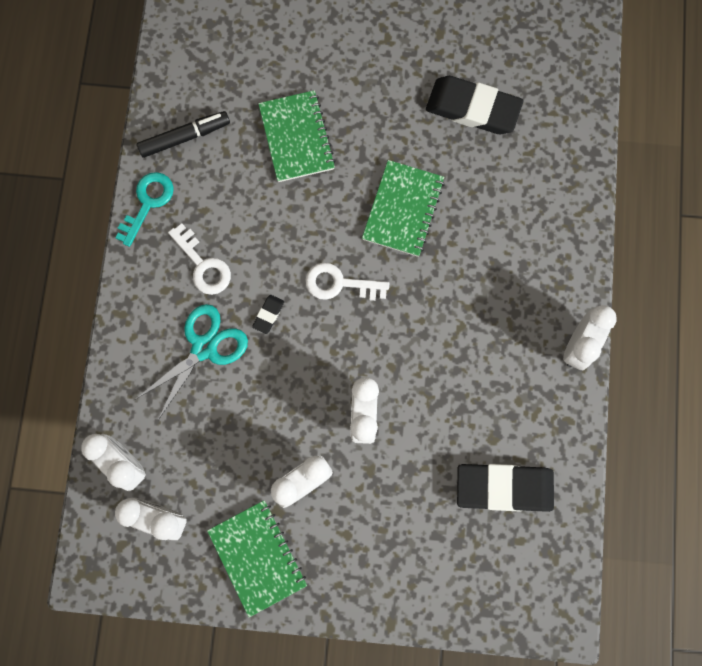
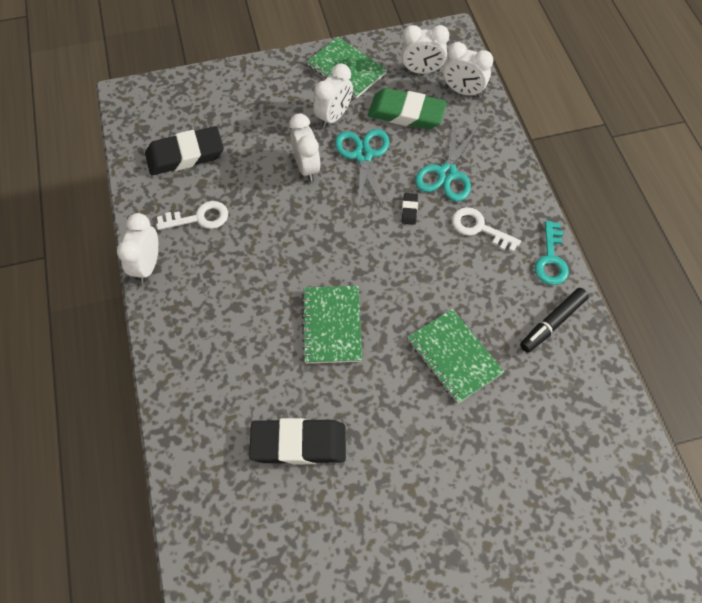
camera: 160 degrees right, 15 degrees down
(211, 454) = (406, 113): none -> green eraser
(290, 409) = (363, 155): none -> turquoise scissors
(339, 284) = (363, 249): white key -> white key (199, 218)

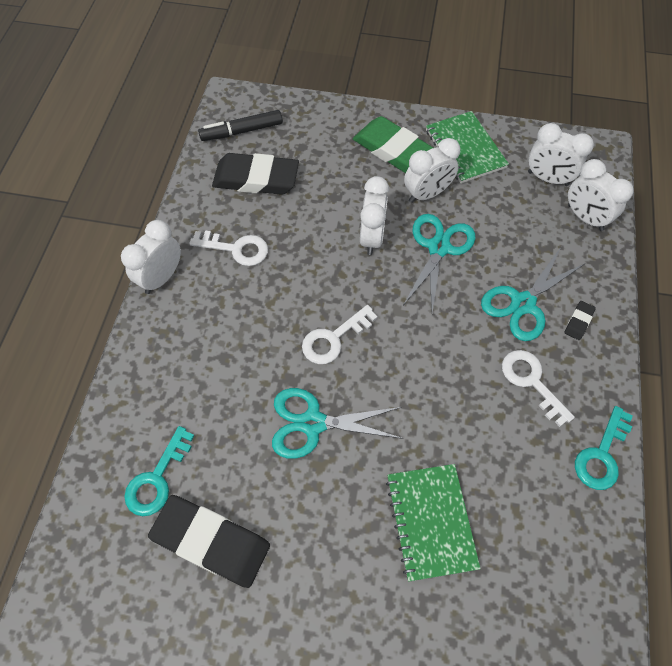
camera: 25 degrees right, 0 degrees up
(231, 418) = (157, 479): none -> turquoise key
(316, 256) = (333, 339): none -> white key
(332, 325) = (313, 423): green notebook -> turquoise scissors
(406, 113) = (508, 219): green eraser -> green eraser (393, 150)
(409, 210) = (460, 328): black eraser -> black eraser (578, 322)
(552, 323) = (568, 534): black marker -> black marker (242, 131)

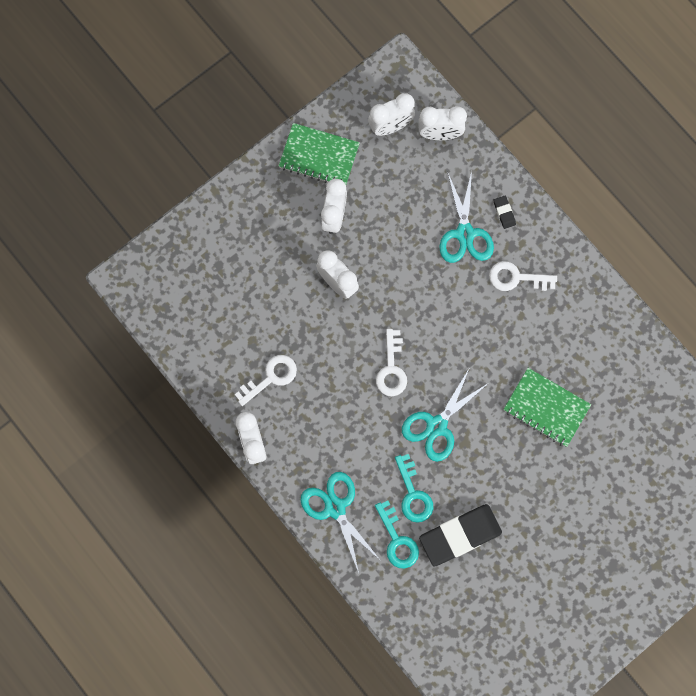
camera: 50 degrees left, 15 degrees up
(242, 131) = (166, 296): black marker -> none
(256, 178) = (220, 319): black eraser -> none
(393, 150) = (277, 205): green eraser -> none
(439, 248) = (382, 247): turquoise scissors -> turquoise scissors (335, 507)
(601, 455) = (588, 282): turquoise key -> turquoise key (413, 494)

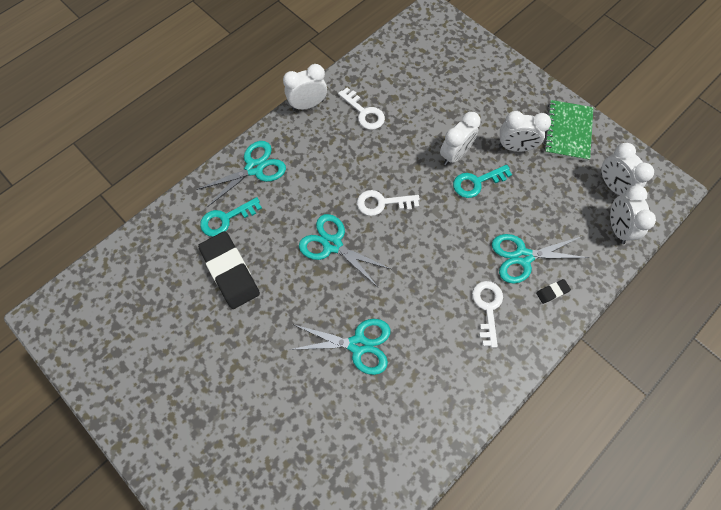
camera: 85 degrees right, 10 degrees down
(413, 494) = (268, 229): turquoise key -> turquoise key (476, 182)
(546, 408) = (358, 345): green notebook -> turquoise scissors

